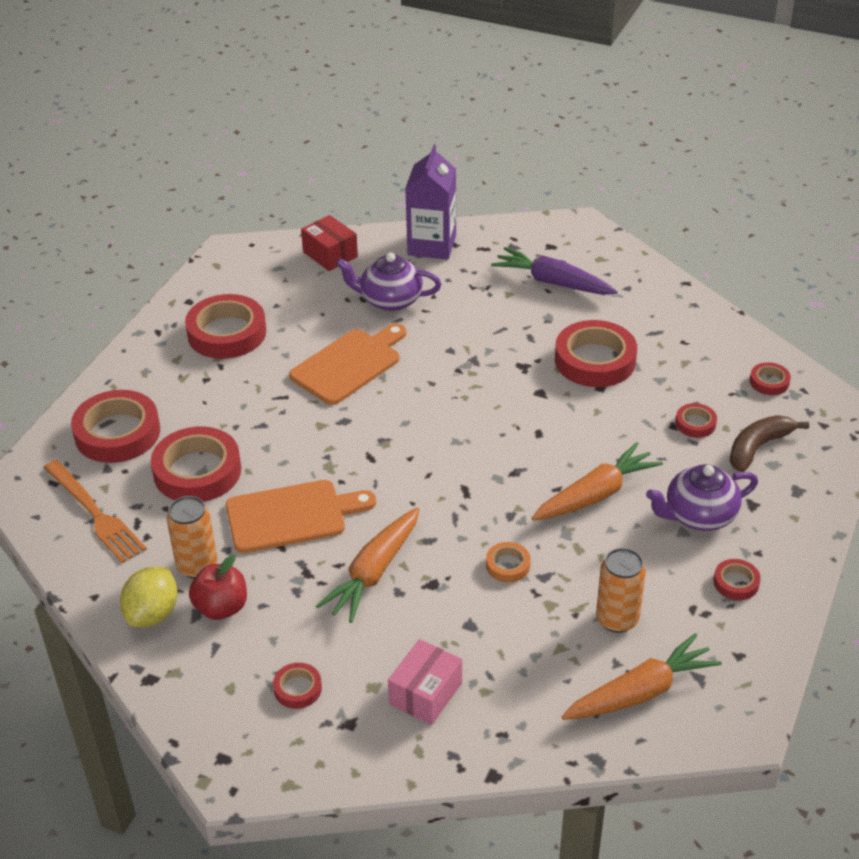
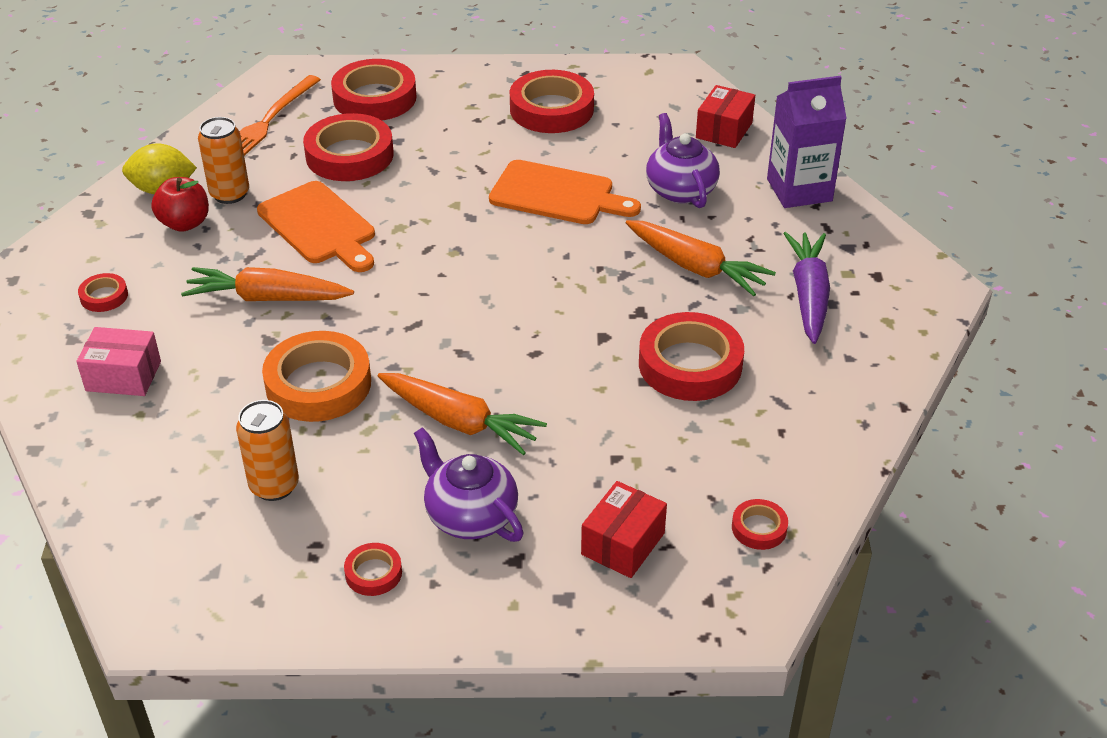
camera: 65 degrees right, 0 degrees up
(508, 565) = (318, 384): orange tape -> orange tape, size x2.11
(640, 692) = (175, 529): orange carrot -> orange carrot (695, 267)
(695, 423) = (632, 476): red tape -> none
(758, 447) = (623, 544): brown banana -> red box

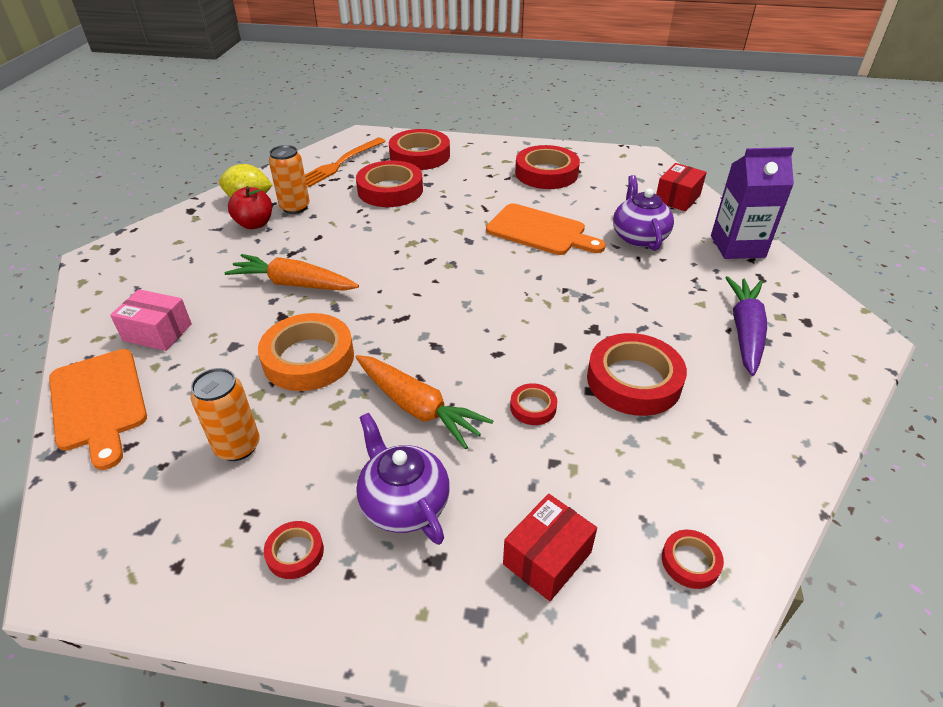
camera: 10 degrees right, 0 degrees up
(104, 296) = (173, 269): red tape -> red tape (533, 407)
(319, 226) = (352, 236): orange cutting board -> orange cutting board (99, 403)
(695, 267) = (645, 297): orange carrot -> none

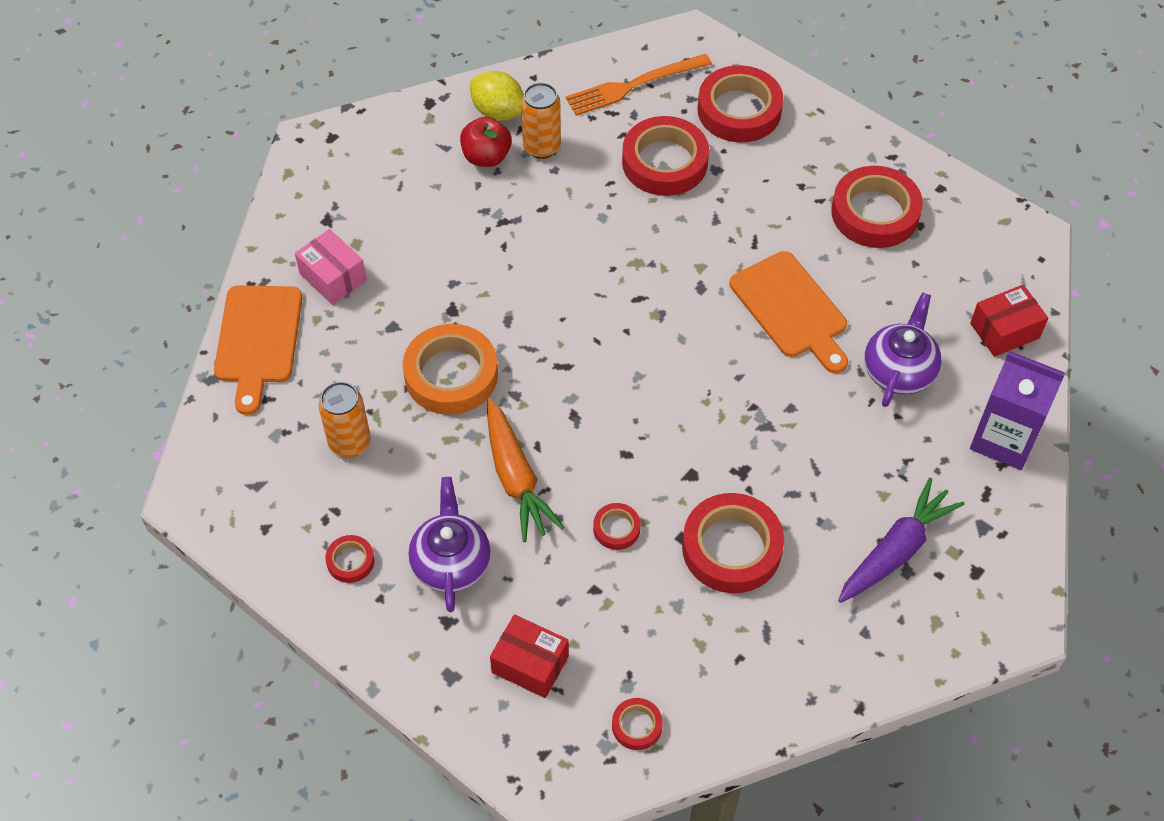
camera: 30 degrees right, 15 degrees up
(294, 284) = (484, 270): orange carrot -> none
(547, 558) = (530, 664): red box -> red box turned 45 degrees clockwise

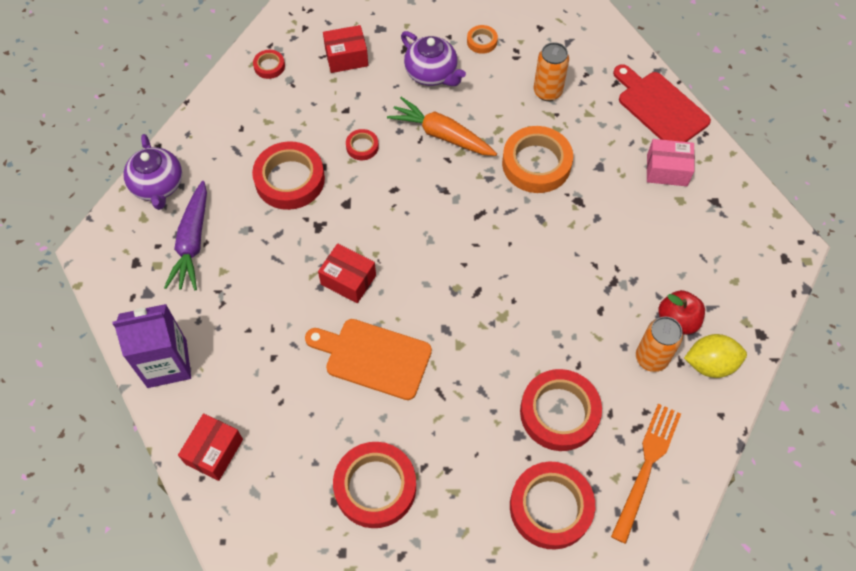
camera: 140 degrees right, 5 degrees up
(258, 340) = (659, 107): orange cutting board -> red cutting board
(350, 561) = (482, 41): red tape -> orange tape
(756, 394) = (348, 280): none -> red box
(899, 370) = (268, 364): purple teapot -> purple teapot (158, 186)

